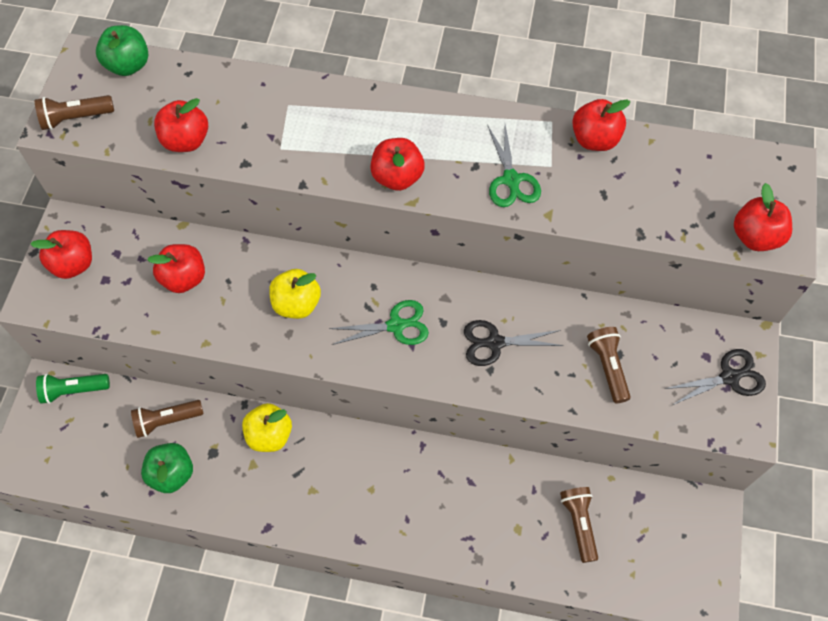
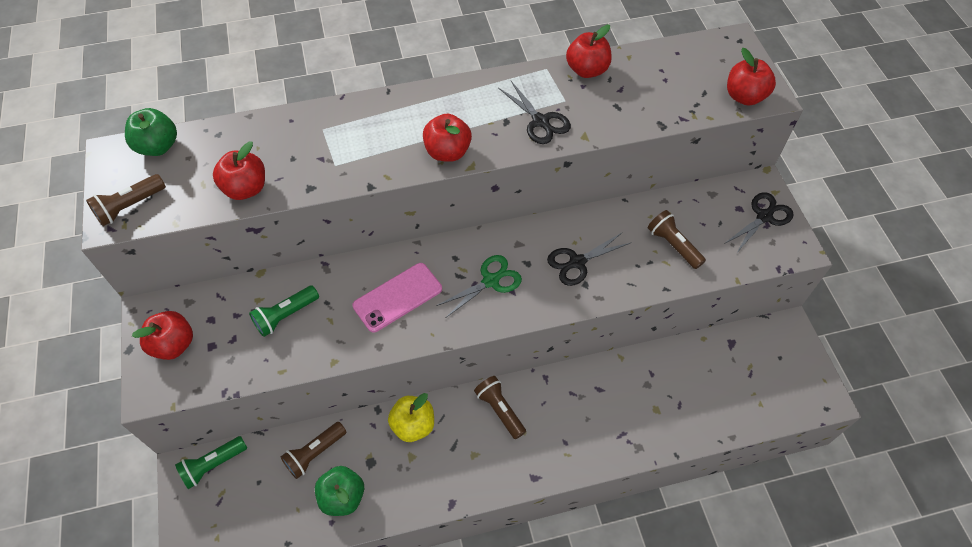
camera: 25 degrees left, 5 degrees down
(184, 278) = (285, 316): red apple -> green flashlight
(297, 304) = (397, 297): yellow apple -> pink phone
(511, 179) = (540, 121): green scissors -> black scissors
(579, 523) = (699, 384): brown flashlight -> brown flashlight (500, 410)

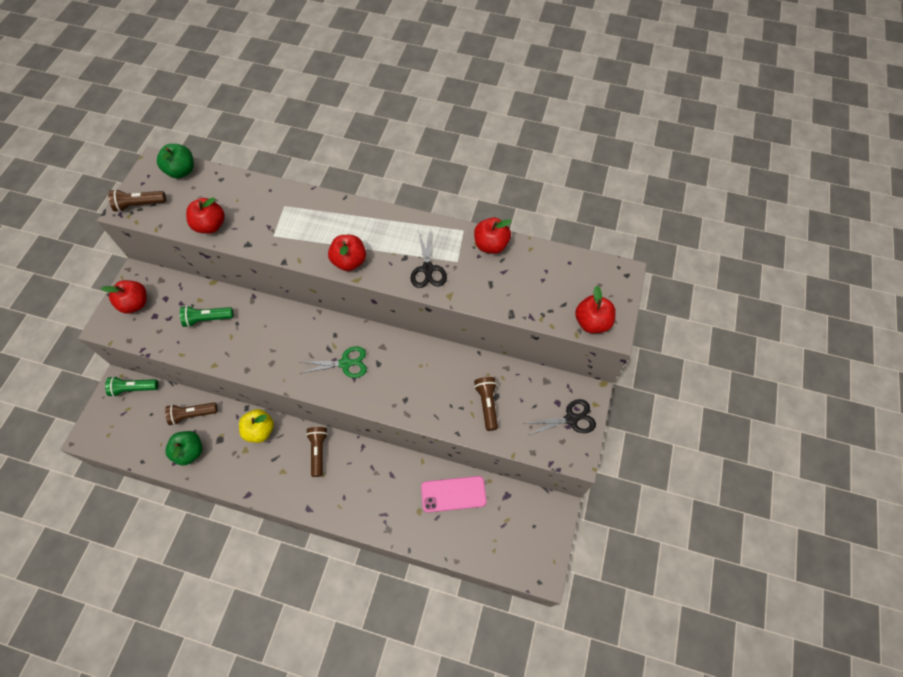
camera: 30 degrees right, 5 degrees up
(397, 297) = (280, 343): pink phone -> pink phone (453, 494)
(577, 262) = (411, 381): black scissors -> none

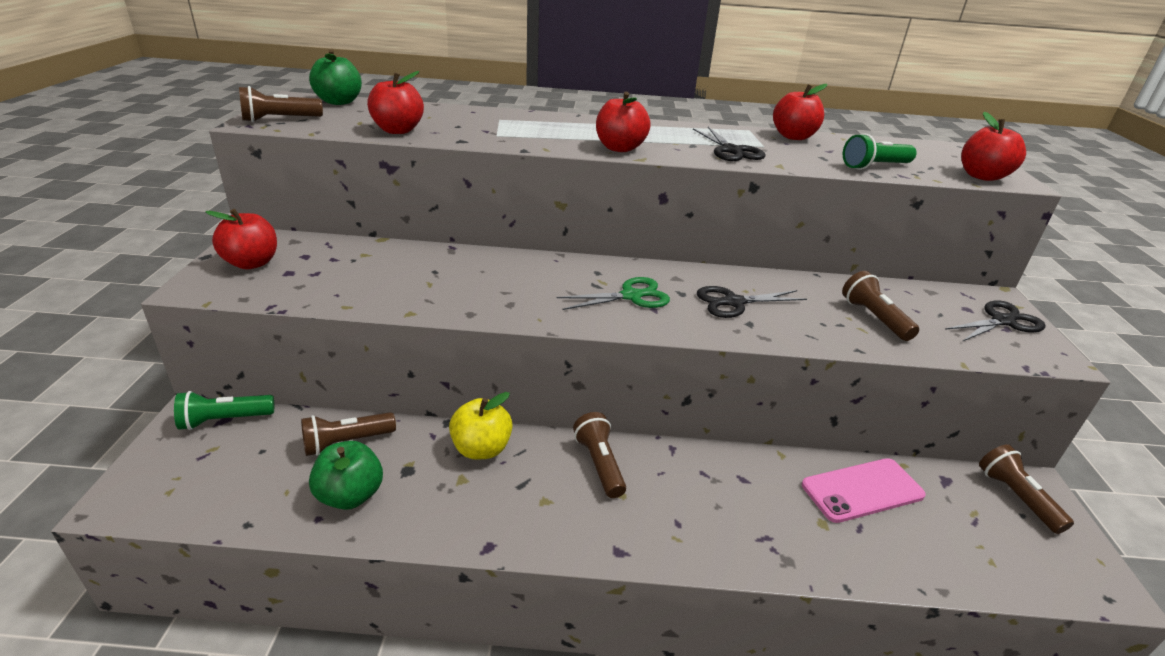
camera: 15 degrees left, 30 degrees down
(207, 319) = (383, 270): green flashlight -> green flashlight (874, 166)
(406, 377) = (734, 302): none -> black scissors
(539, 514) = (1016, 497): none -> brown flashlight

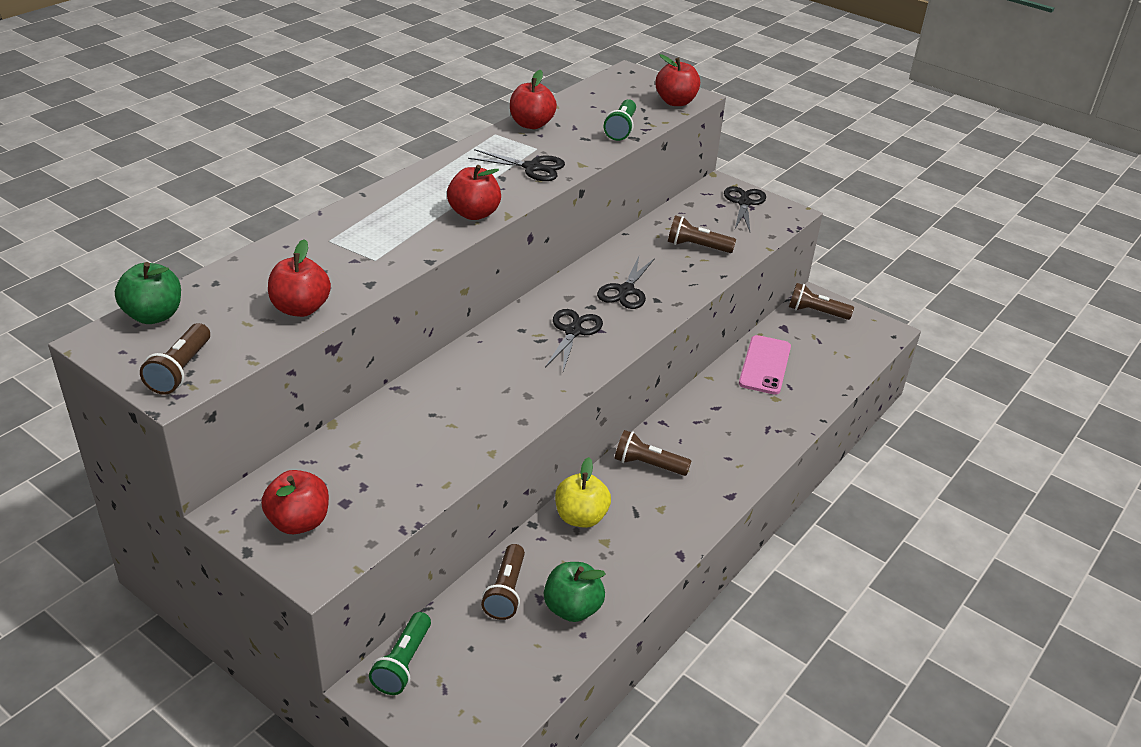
camera: 55 degrees left, 5 degrees up
(631, 296) = (573, 331): green scissors -> black scissors

